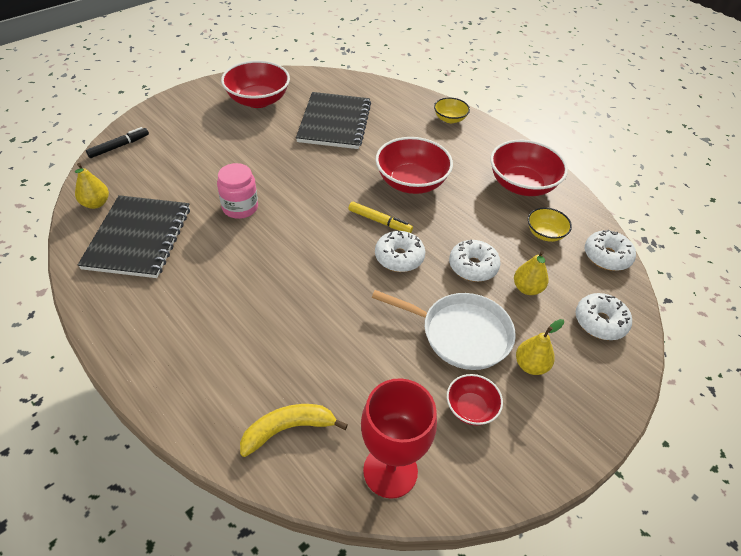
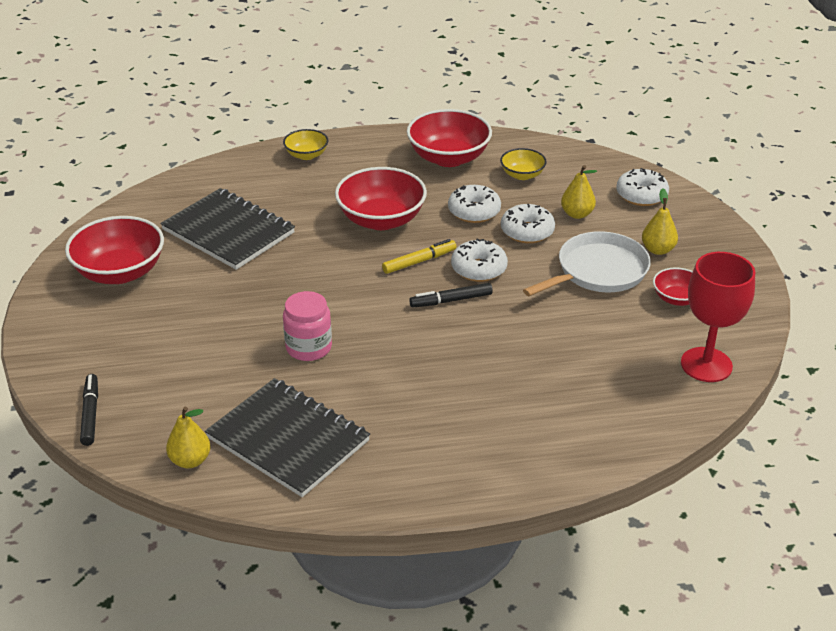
camera: 55 degrees left, 10 degrees down
(288, 429) = (628, 408): yellow banana -> none
(347, 257) = (451, 300): none -> black marker
(607, 256) = (576, 157): white donut -> white donut (474, 211)

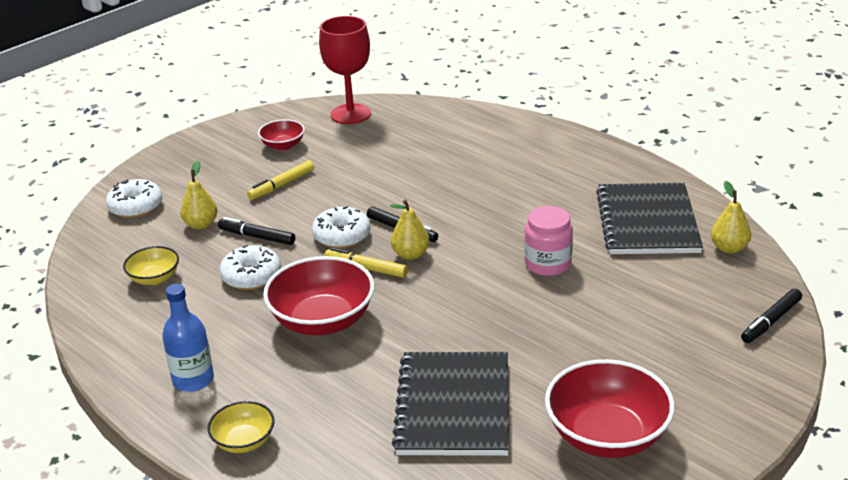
camera: 125 degrees left, 5 degrees down
(386, 156) = (193, 380): none -> blue bottle
(448, 158) = (158, 336): red bowl -> none
(527, 231) = (257, 237): white donut -> black marker
(598, 271) = (282, 185): white pan -> yellow marker
(657, 250) = (221, 172): yellow pear -> yellow pear (410, 254)

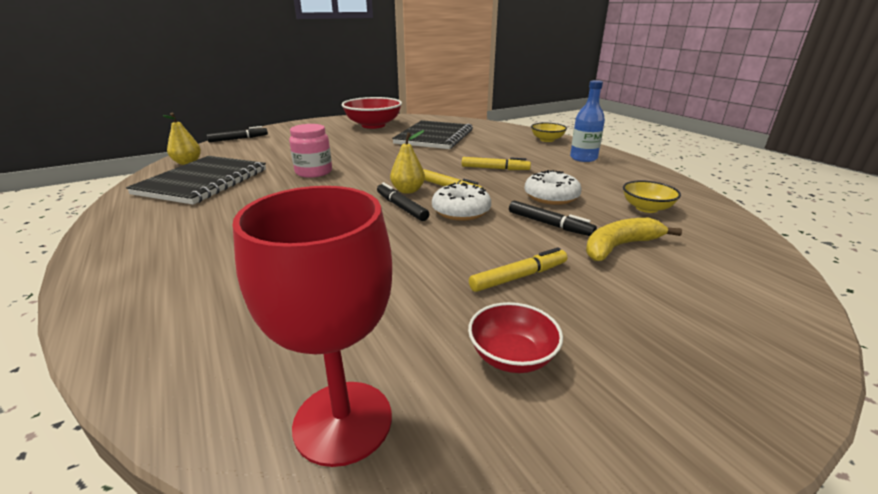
camera: 165 degrees left, 5 degrees down
(136, 207) = (732, 286): white donut -> none
(201, 224) = (620, 246): yellow pear -> yellow banana
(322, 321) = (495, 169): red bowl -> yellow marker

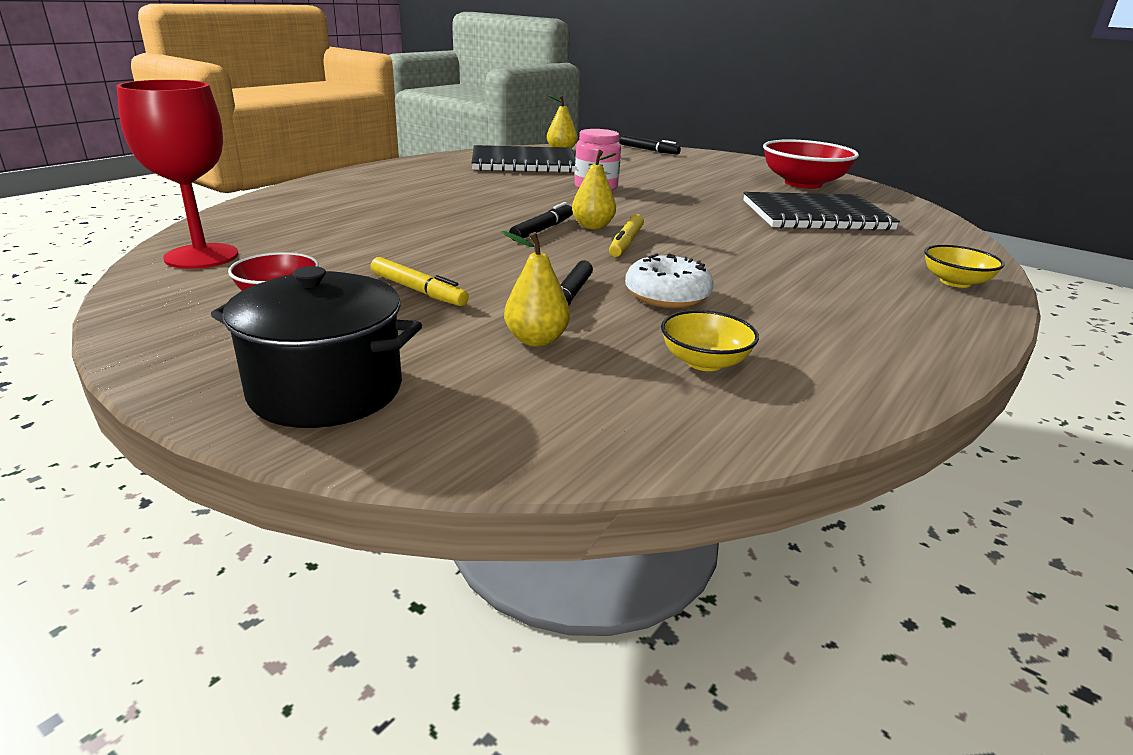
camera: 65 degrees right, 0 degrees up
(461, 211) = (559, 254): white donut -> none
(495, 169) = (734, 258): yellow marker -> none
(583, 158) = (896, 313): blue bottle -> none
(620, 246) = (536, 340): yellow banana -> yellow pear
(721, 342) = (326, 390): none -> black pot

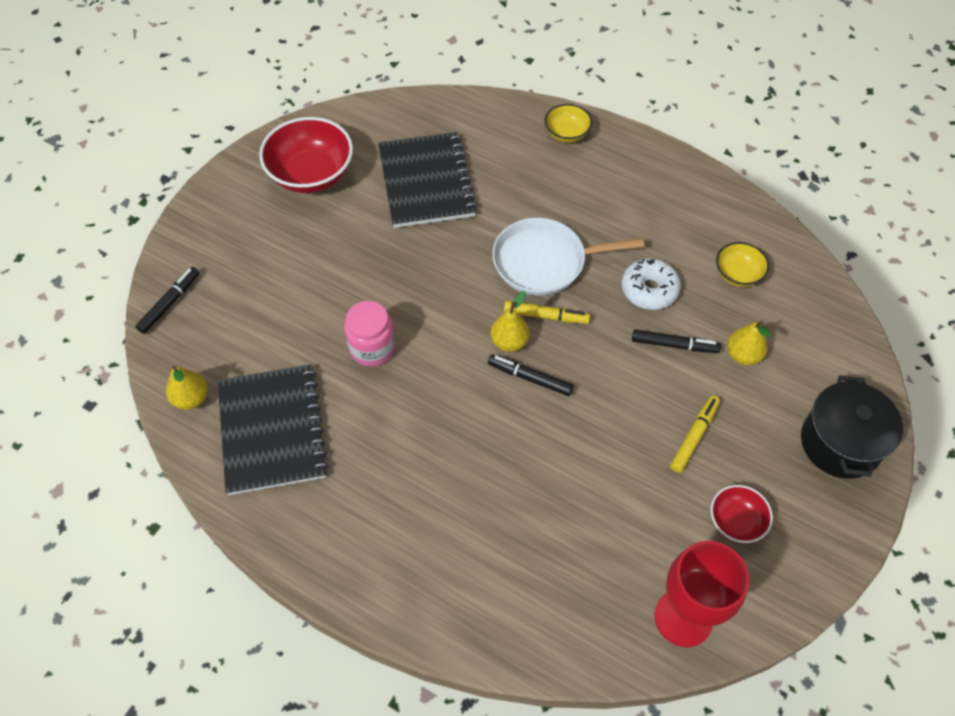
camera: 95 degrees left, 30 degrees up
(709, 249) = (544, 262): none -> white pan

